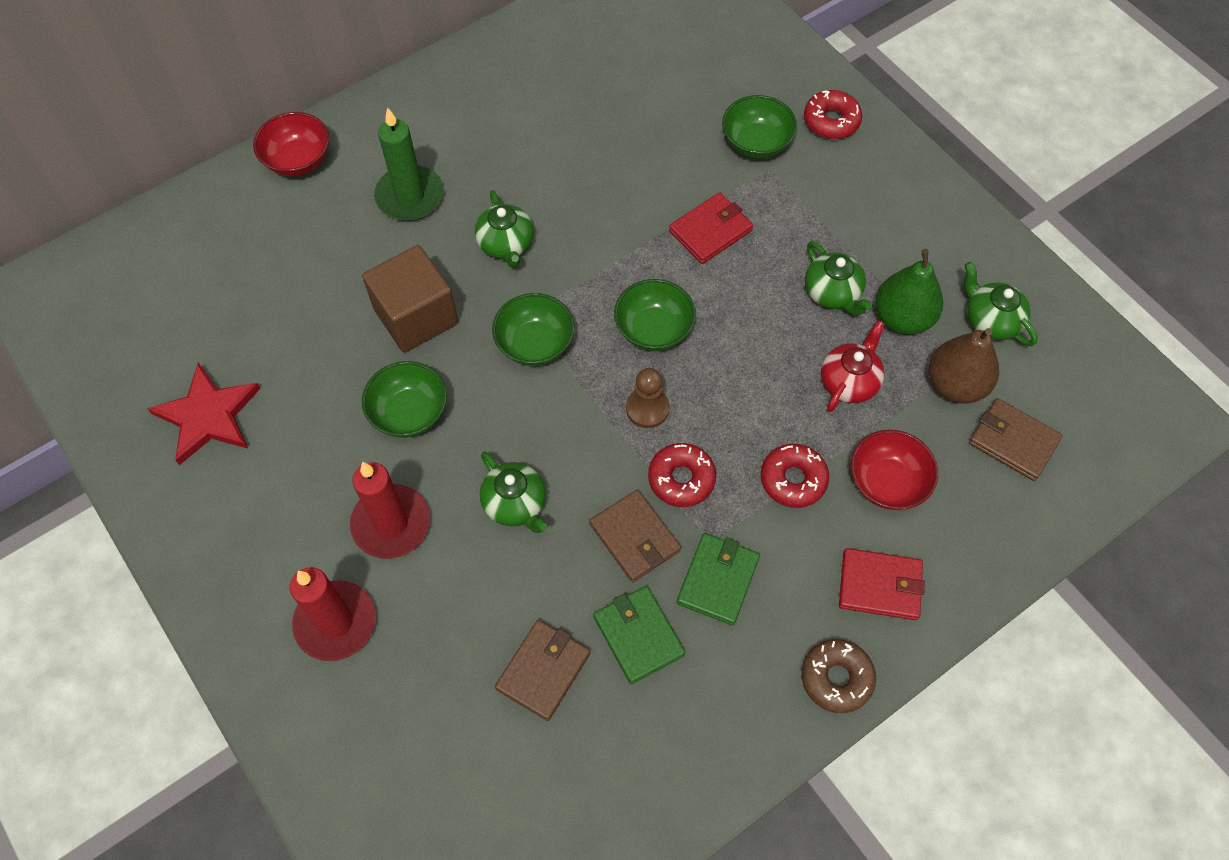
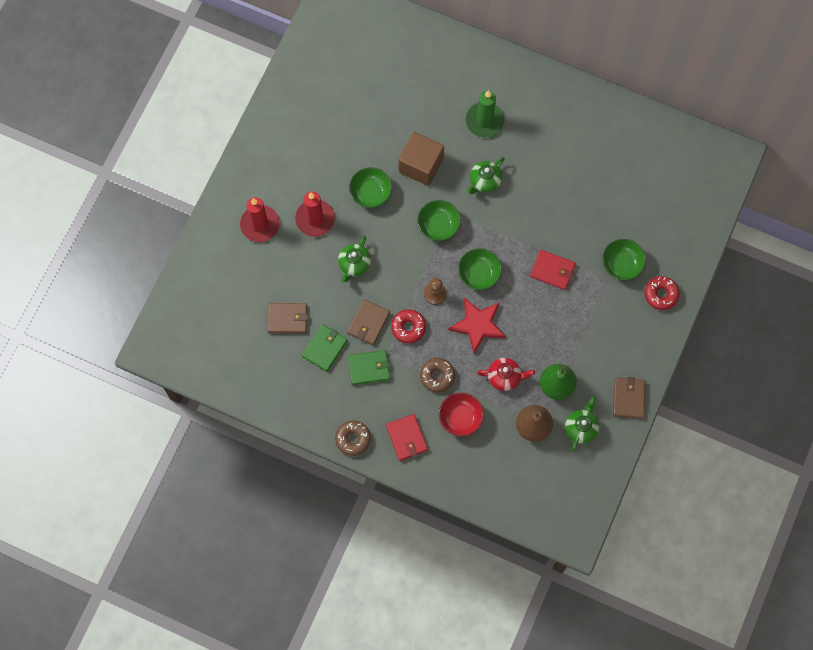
camera: 60 degrees right, 10 degrees up
(208, 416) = (319, 111): red star -> red star (478, 325)
(298, 160) = (473, 57): red bowl -> none
(793, 479) = (437, 376): red donut -> brown donut
(832, 293) = (551, 346): green teapot -> none
(1013, 441) = (517, 466): brown wallet -> brown wallet (628, 398)

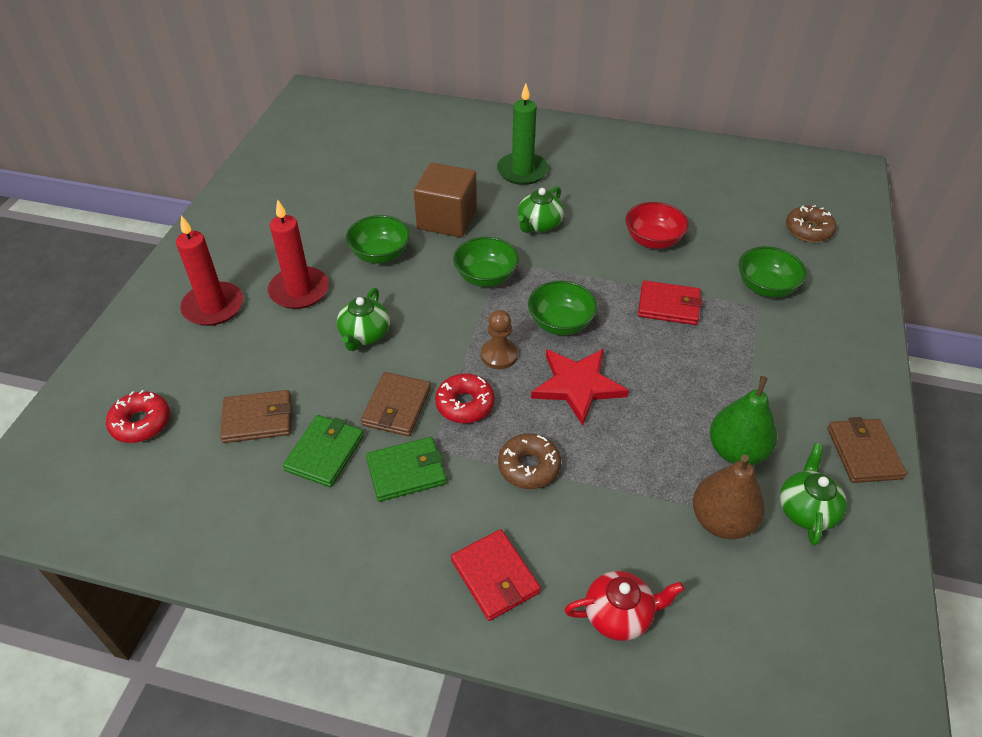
camera: 10 degrees left, 25 degrees down
(353, 439) = (390, 595): brown donut -> brown donut (808, 230)
(460, 418) = (587, 527): red bowl -> red bowl (653, 240)
(504, 377) = (644, 451): red teapot -> red teapot (619, 615)
(661, 294) = (839, 313): red donut -> red donut (141, 423)

